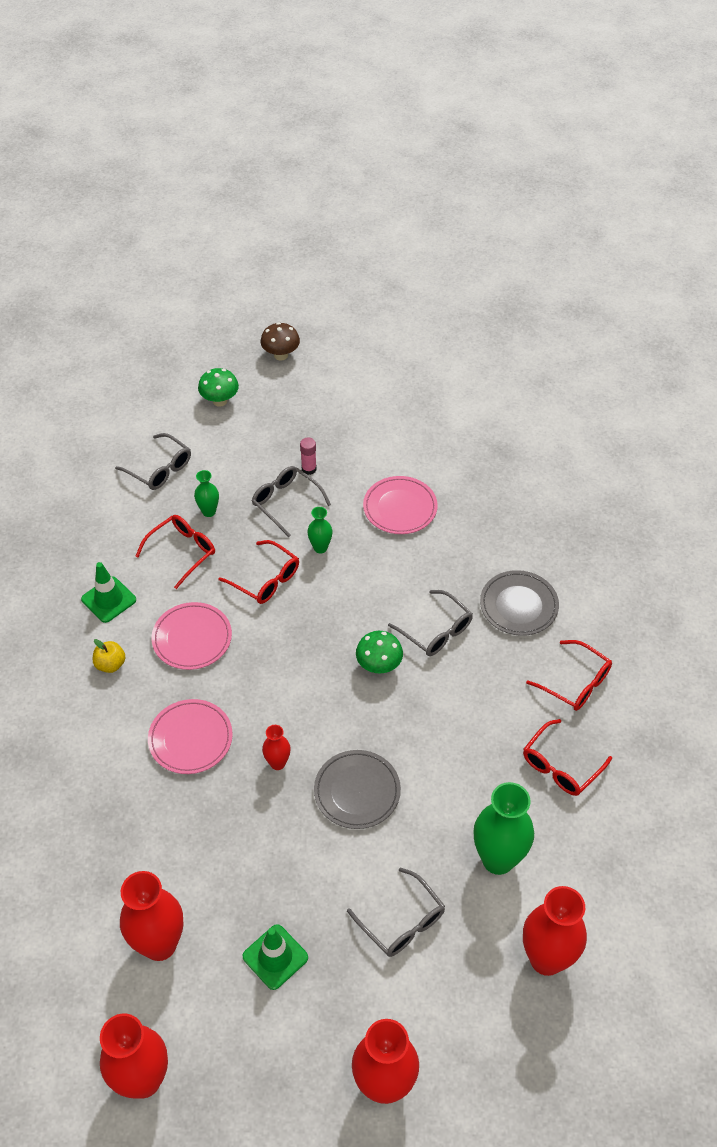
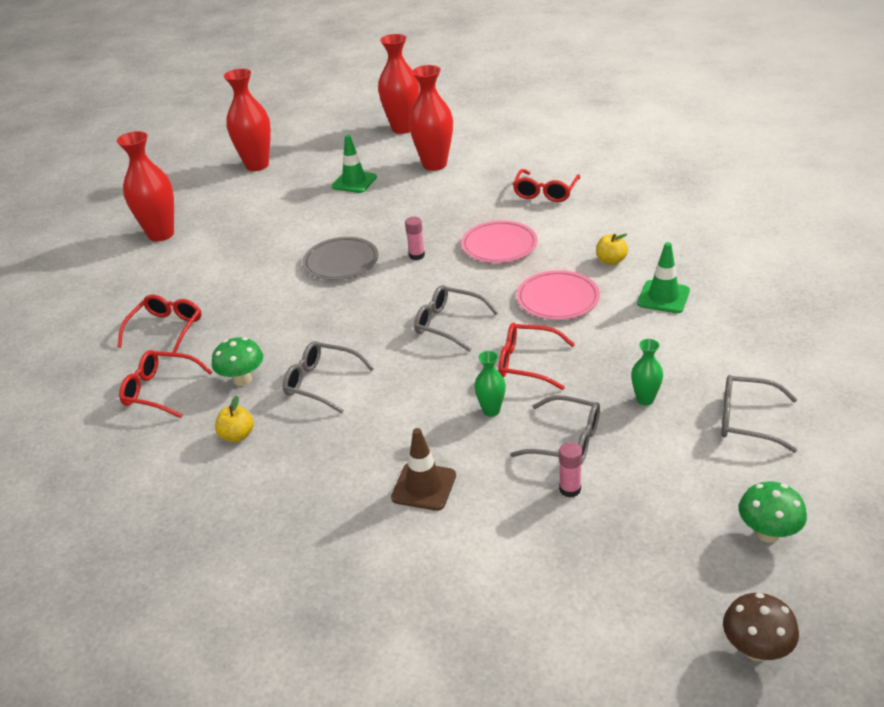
camera: 160 degrees right, 15 degrees down
(182, 552) = (635, 355): red glasses -> red glasses (545, 192)
(277, 763) = (417, 255): red vase -> pink glue stick
(379, 666) = (366, 338): green mushroom -> green mushroom (242, 380)
(400, 508) = (424, 486): pink plate -> brown traffic cone
(402, 921) = (273, 218): grey glasses -> grey glasses (448, 324)
(498, 859) = (210, 264): green vase -> none
(519, 605) = (237, 435): grey plate -> yellow apple

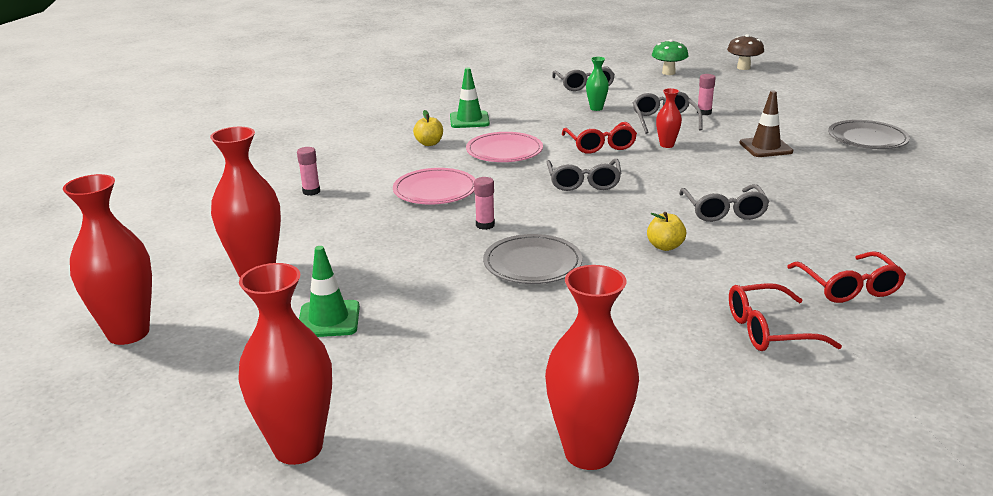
camera: 120 degrees left, 10 degrees down
(237, 435) = (831, 225): yellow apple -> yellow apple (665, 246)
(242, 380) = (772, 249): green mushroom -> none
(372, 601) = (867, 139): none -> grey plate
(491, 410) = (667, 145): green vase -> red vase
(545, 192) = (311, 191): red glasses -> pink glue stick

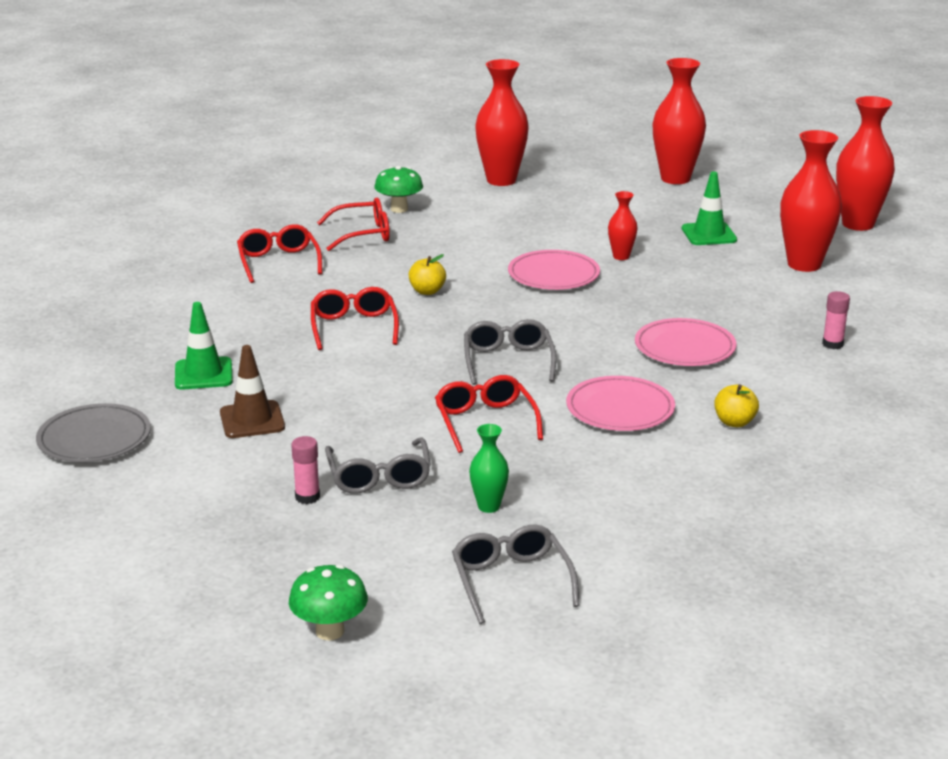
camera: 175 degrees right, 0 degrees up
(469, 120) = (697, 474): green traffic cone -> green traffic cone (203, 374)
(485, 225) = (610, 309): pink glue stick -> none
(532, 264) = (553, 275): grey plate -> pink plate
(667, 145) = (390, 423): red vase -> red vase (621, 256)
(724, 211) = (354, 327): grey glasses -> red glasses
(738, 380) = (399, 209): none -> green mushroom
(743, 67) = (157, 655): brown mushroom -> none

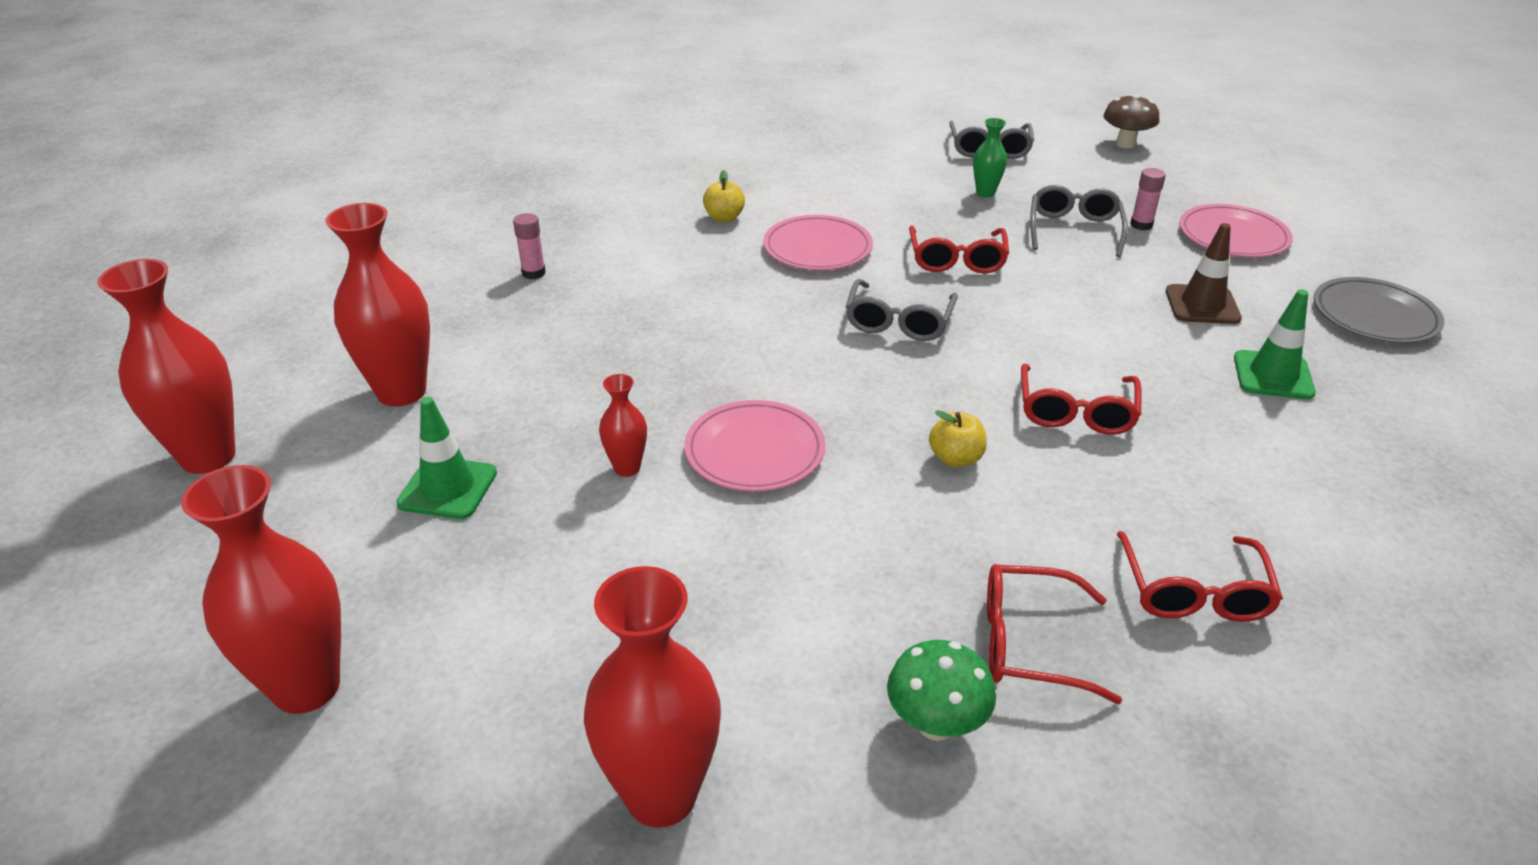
camera: 160 degrees left, 10 degrees up
(330, 631) = (1125, 144): green mushroom -> brown mushroom
(684, 347) = (690, 300): pink plate -> pink plate (1233, 236)

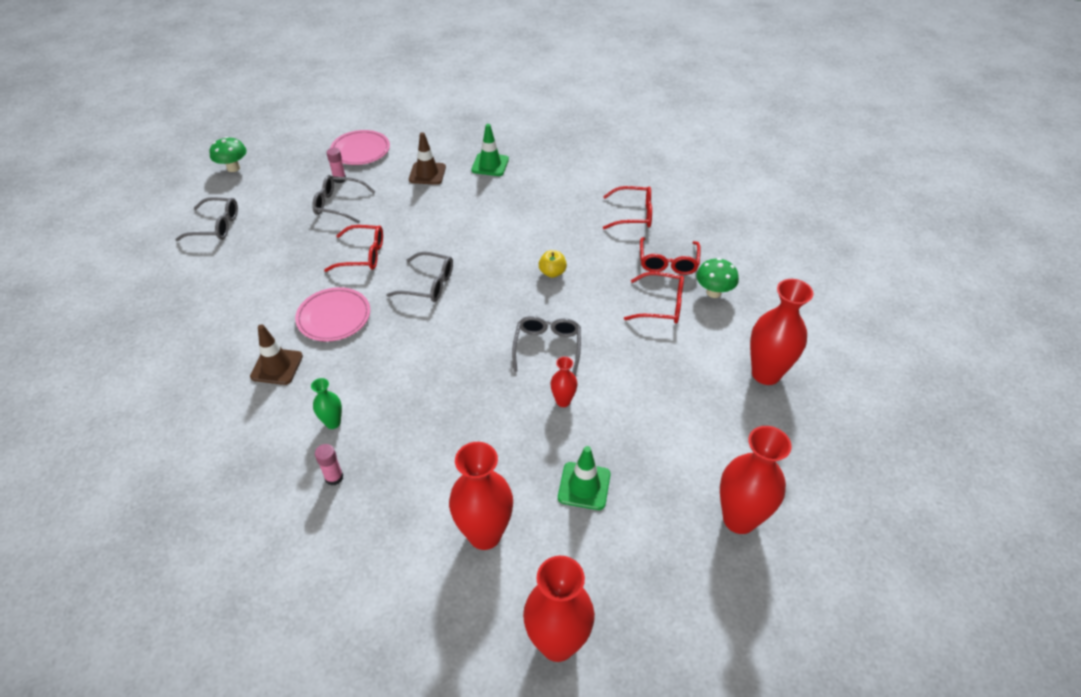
camera: 90 degrees left, 10 degrees up
(724, 218) = (277, 366): yellow apple -> brown traffic cone
(755, 451) = (547, 347): pink plate -> grey glasses
(985, 193) = (280, 235): green vase -> green vase (333, 423)
(1076, 412) = (516, 229): red glasses -> red glasses (661, 305)
(1125, 144) = (233, 168): brown mushroom -> green mushroom
(1374, 316) = (444, 126): grey plate -> none

